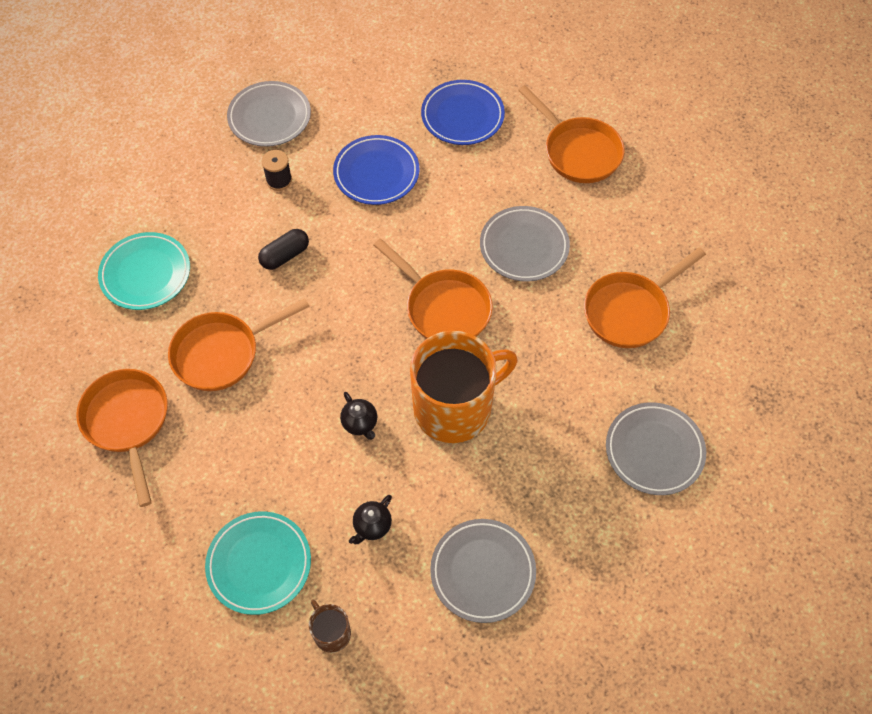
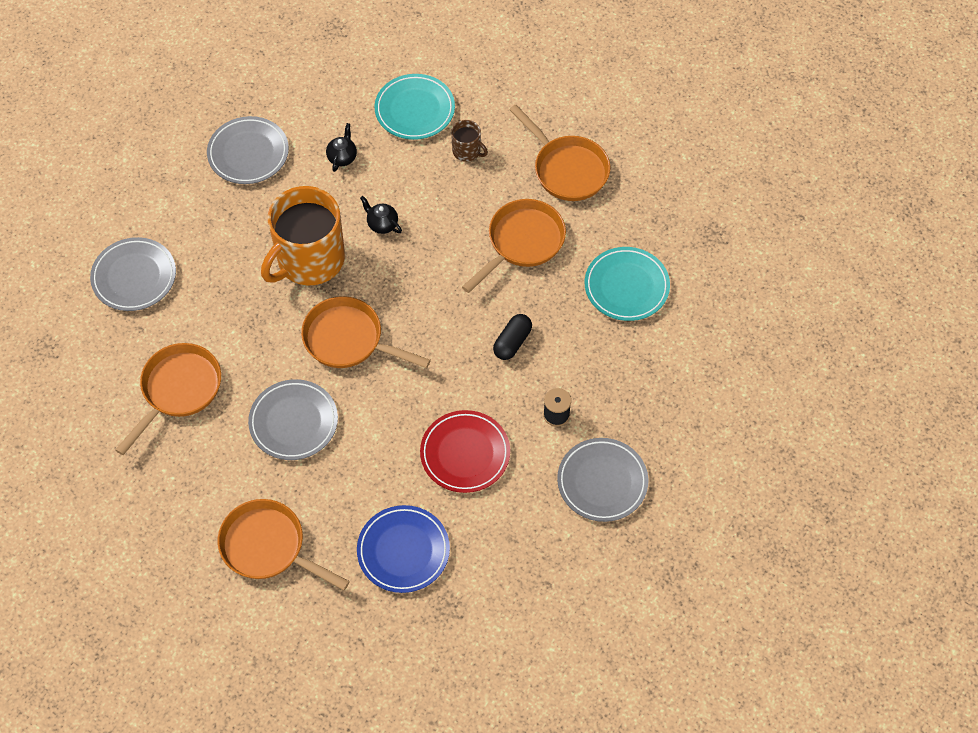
camera: 160 degrees right, 0 degrees up
(331, 632) = (344, 86): brown mug -> brown mug (467, 151)
(376, 173) = (465, 454): blue plate -> red plate

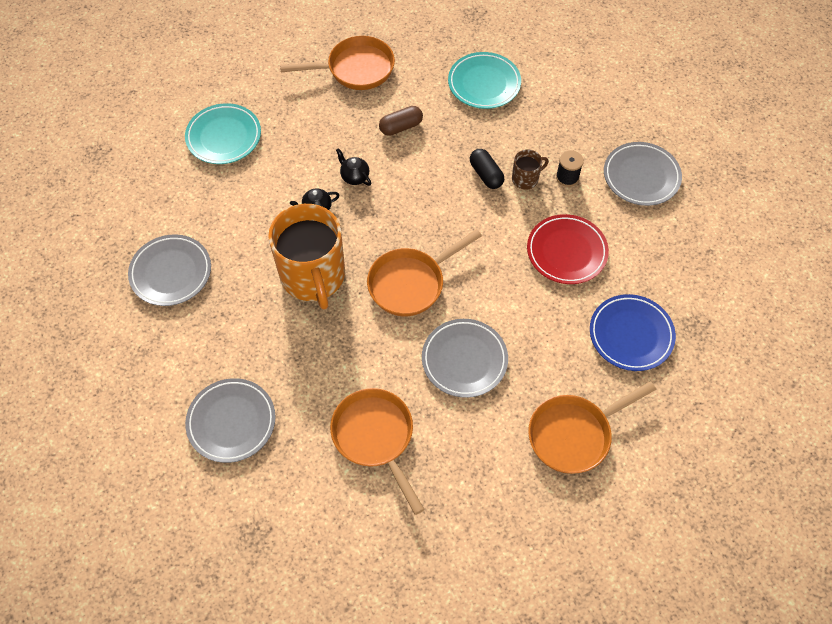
camera: 60 degrees left, 0 degrees up
(342, 157) = (230, 206): black teapot -> black teapot (354, 177)
(467, 151) = (291, 121): brown mug -> brown mug (526, 179)
(522, 242) = (401, 127): orange pan -> brown capsule

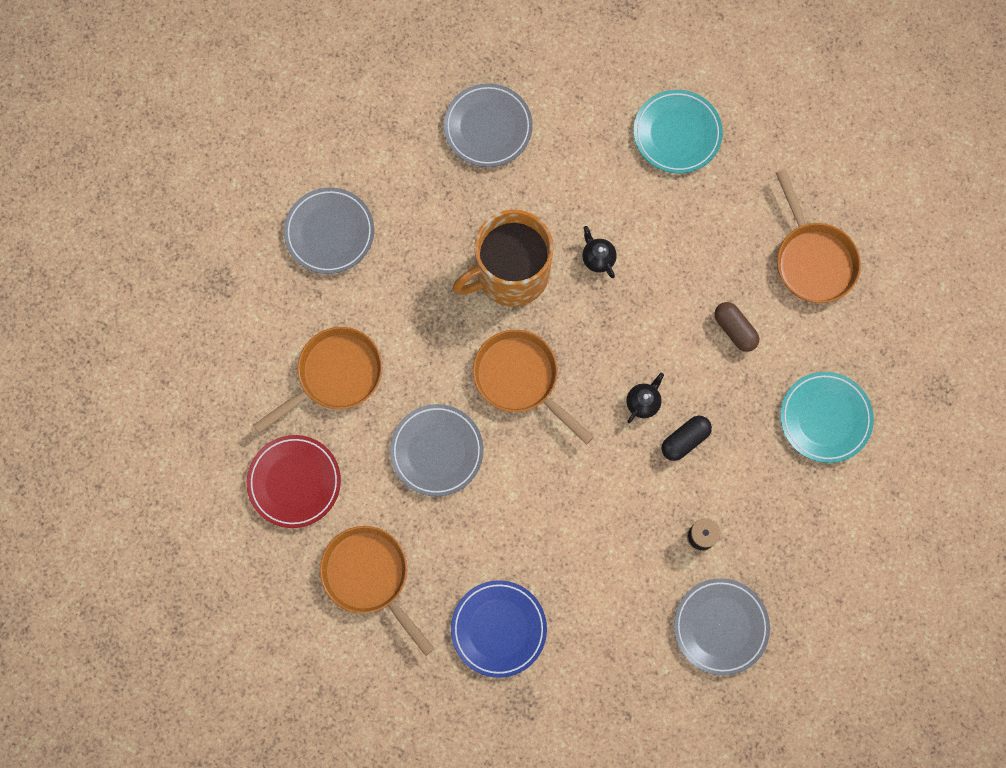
camera: 80 degrees right, 15 degrees up
(354, 177) = (650, 291): black teapot -> black teapot (643, 402)
(526, 179) = (688, 488): brown mug -> none
(566, 252) = (594, 546): red plate -> red plate (294, 482)

